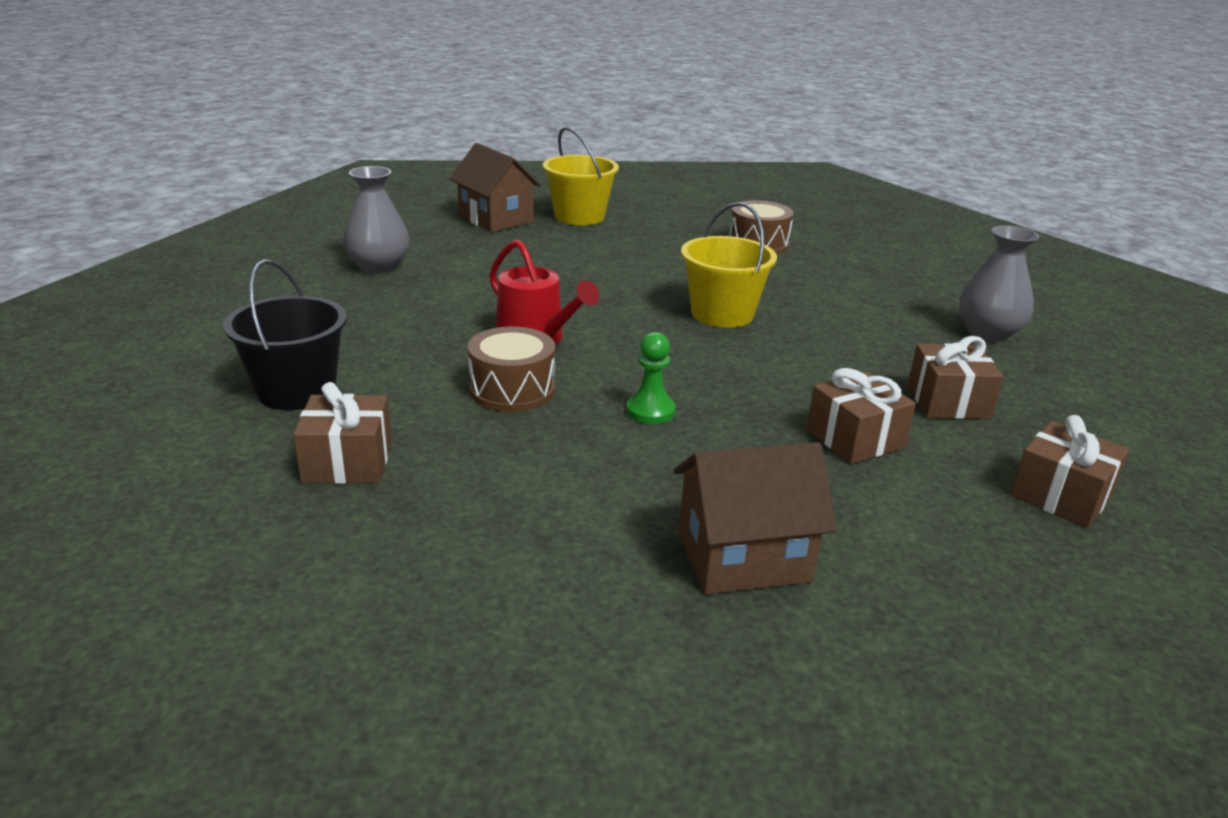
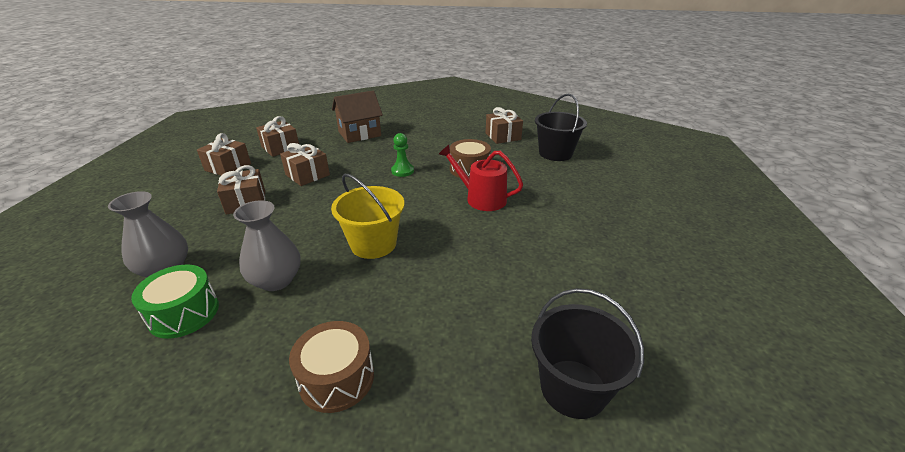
camera: 165 degrees right, 5 degrees up
(379, 266) = (640, 237): grey vase -> grey vase (276, 280)
(496, 219) = (650, 346): brown house -> none
(579, 216) = (573, 388): yellow bucket -> black bucket
(924, 295) = (184, 313): none -> green drum
(967, 542) = (280, 148): none -> brown gift

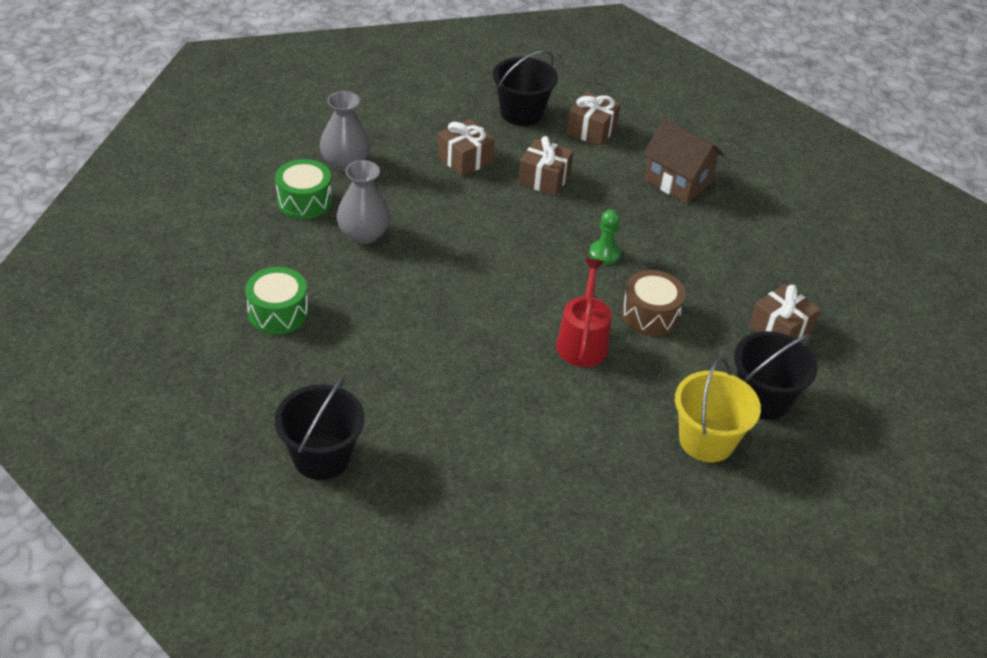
camera: 65 degrees right, 10 degrees up
(228, 167) = (521, 113): brown gift -> black bucket
(337, 378) = (278, 312): brown drum -> green drum
(373, 244) = (445, 278): yellow bucket -> yellow bucket (706, 440)

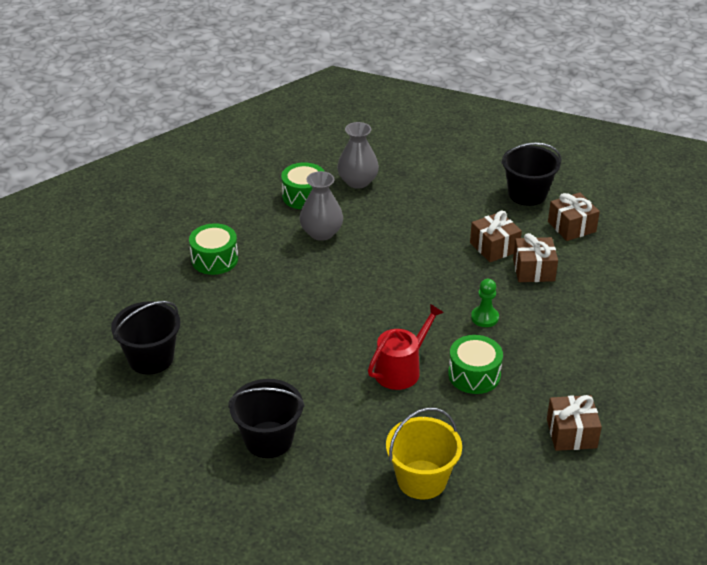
camera: 40 degrees right, 5 degrees down
(465, 159) = (447, 211): brown gift -> brown gift (533, 270)
(650, 314) = (474, 375): brown drum -> green drum
(677, 181) = (604, 291): brown house -> none
(763, 399) = (499, 474): black bucket -> black bucket (268, 439)

